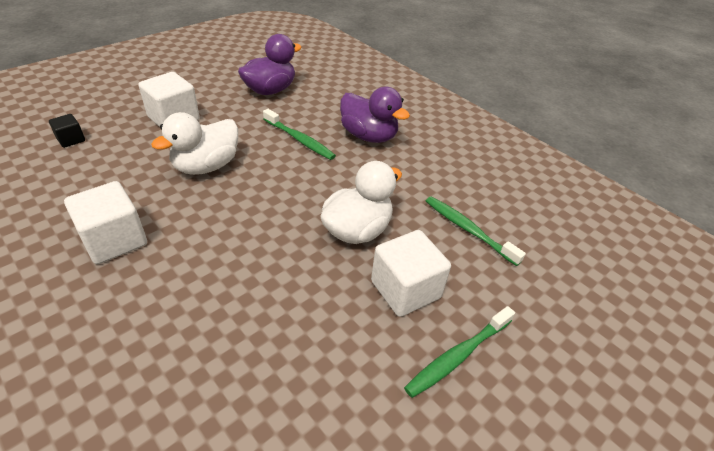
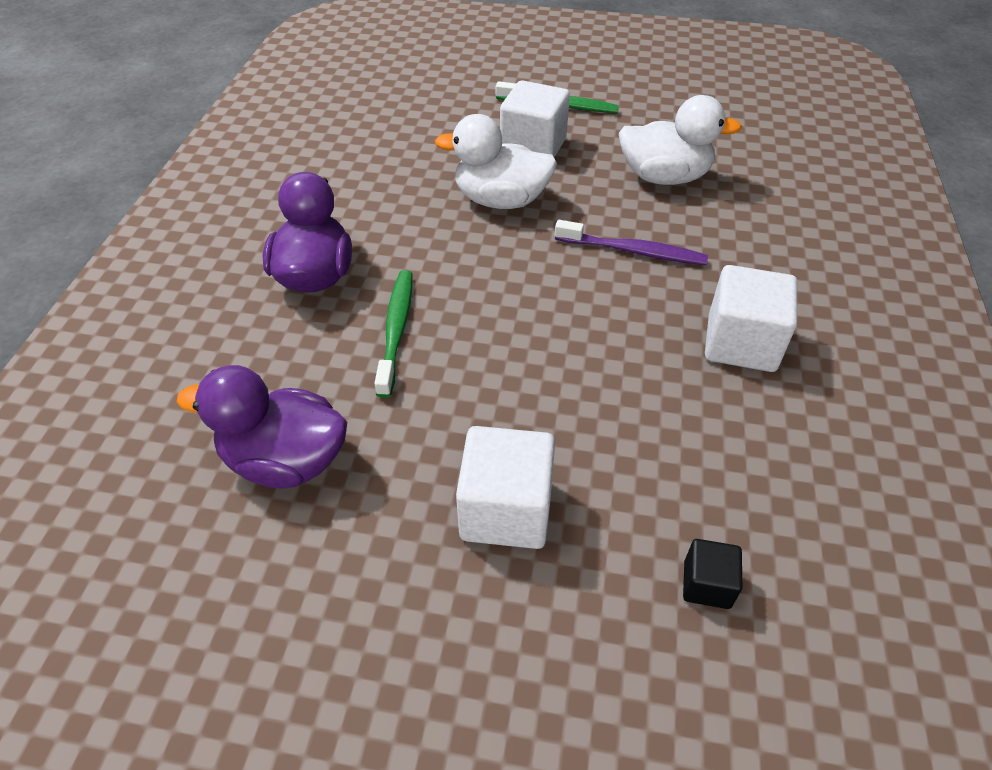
camera: 125 degrees left, 5 degrees up
(206, 166) = (555, 373): white duck -> white duck (664, 177)
(235, 255) = (633, 251): none -> purple toothbrush
(468, 230) = (414, 144): green toothbrush -> none

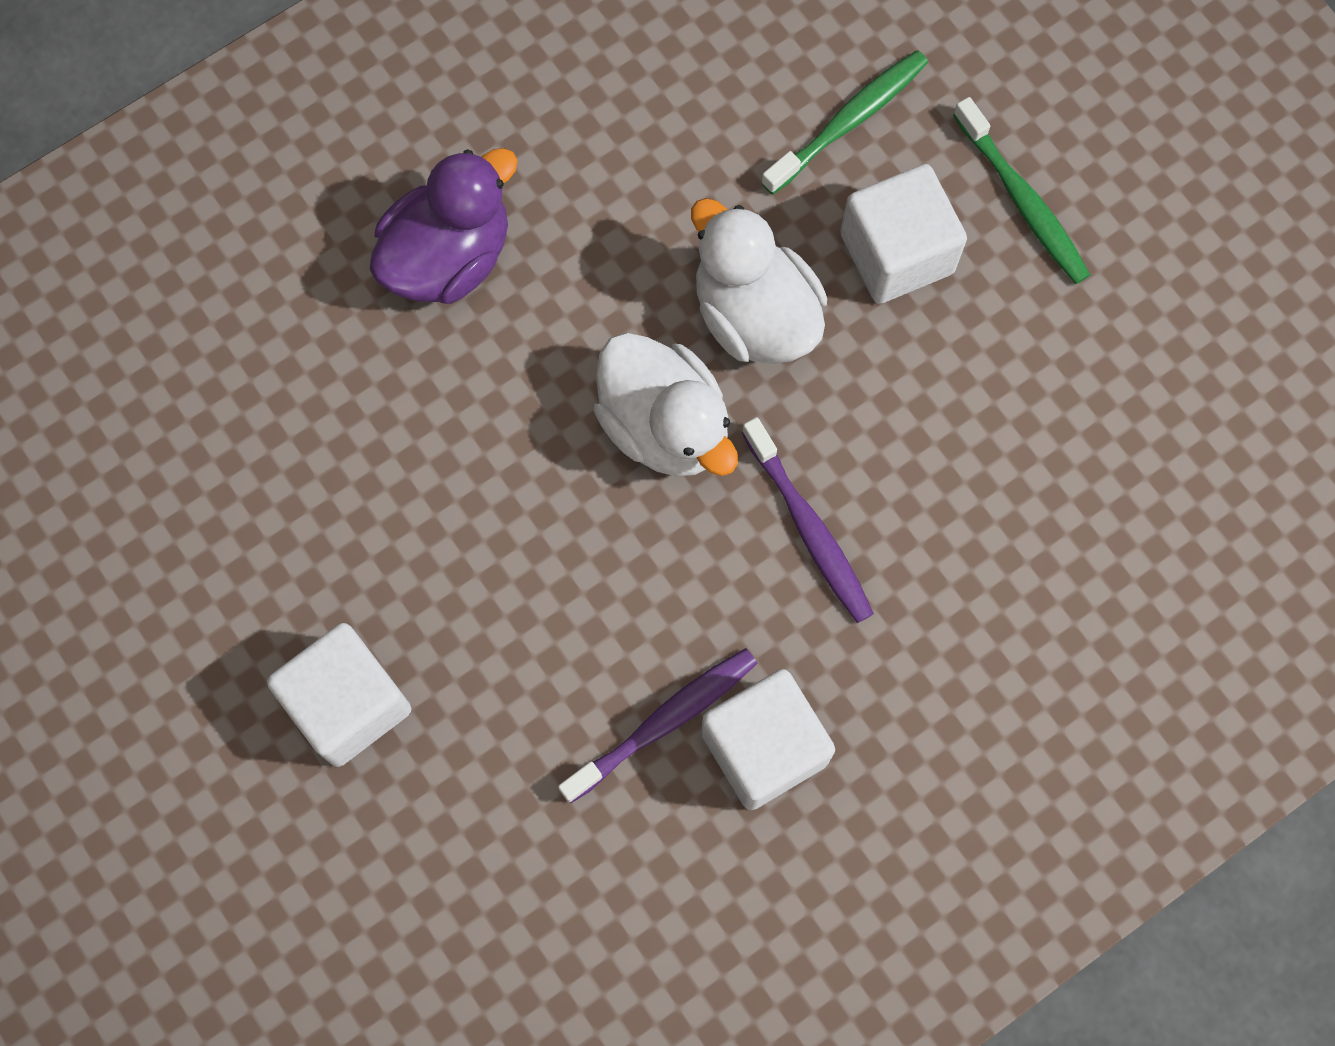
camera: 45 degrees right, 25 degrees up
(285, 461) = (224, 478): purple duck -> none
(396, 330) = (455, 410): green toothbrush -> green toothbrush (848, 121)
(664, 177) = (991, 450): white duck -> white duck (665, 425)
(682, 372) = (664, 722): none -> purple toothbrush
(707, 584) = (428, 924): black cube -> none

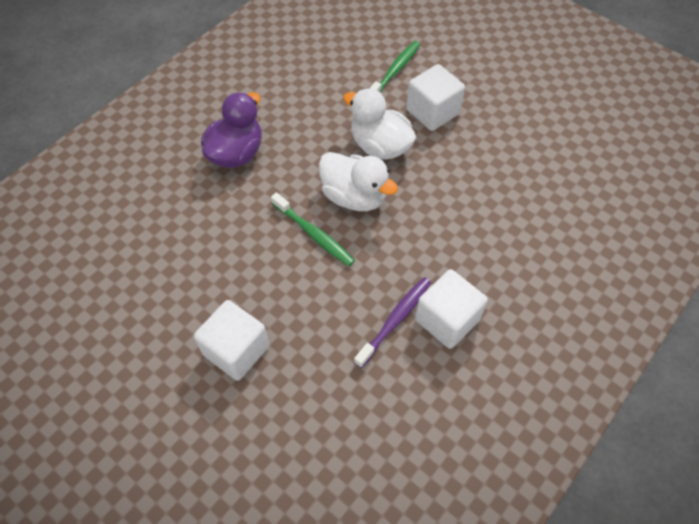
camera: 15 degrees left, 15 degrees down
(809, 528) = (434, 223): purple toothbrush -> none
(1022, 201) = (477, 83): green toothbrush -> green toothbrush (314, 234)

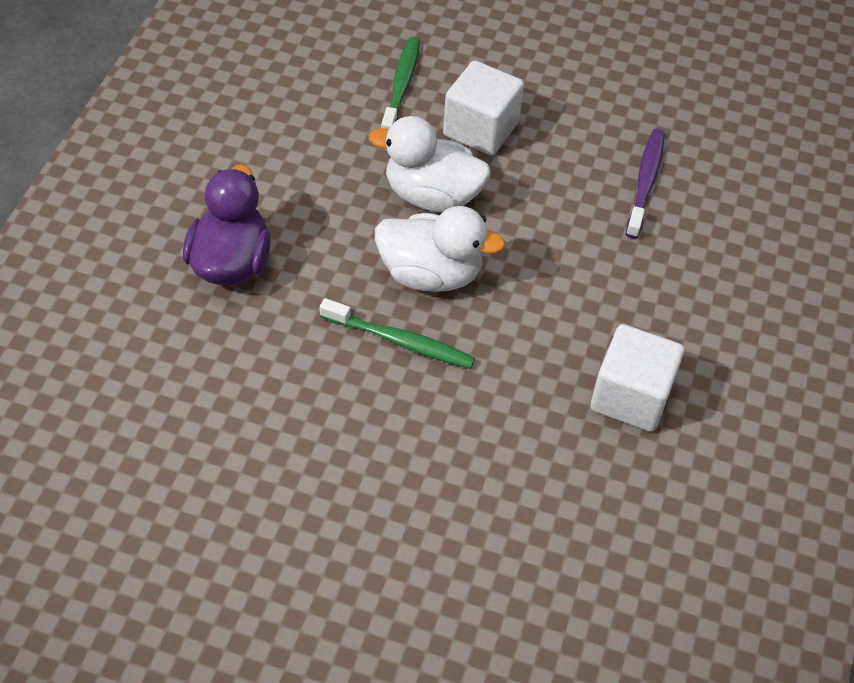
camera: 25 degrees left, 5 degrees down
(236, 350) = (371, 529): white cube -> none
(395, 320) = (565, 419): purple toothbrush -> purple toothbrush (645, 182)

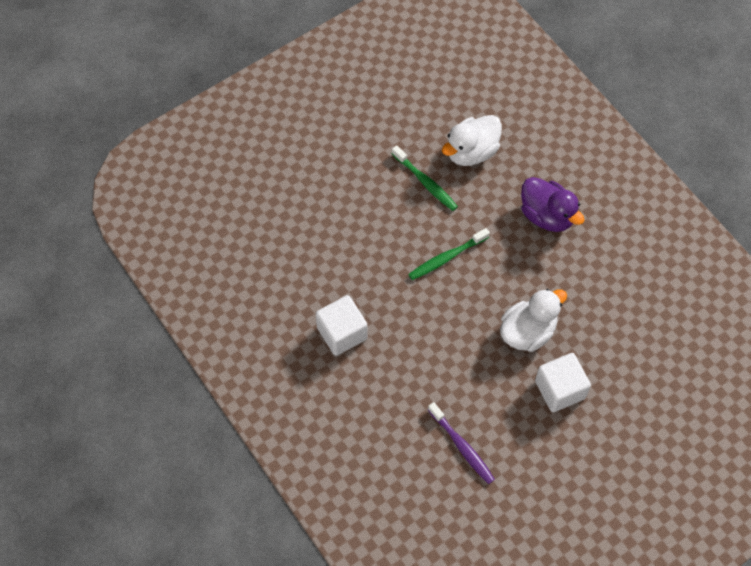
camera: 130 degrees right, 10 degrees up
(401, 86) = (622, 371): green toothbrush -> green toothbrush (425, 182)
(431, 274) = (477, 297): white duck -> white duck (471, 152)

